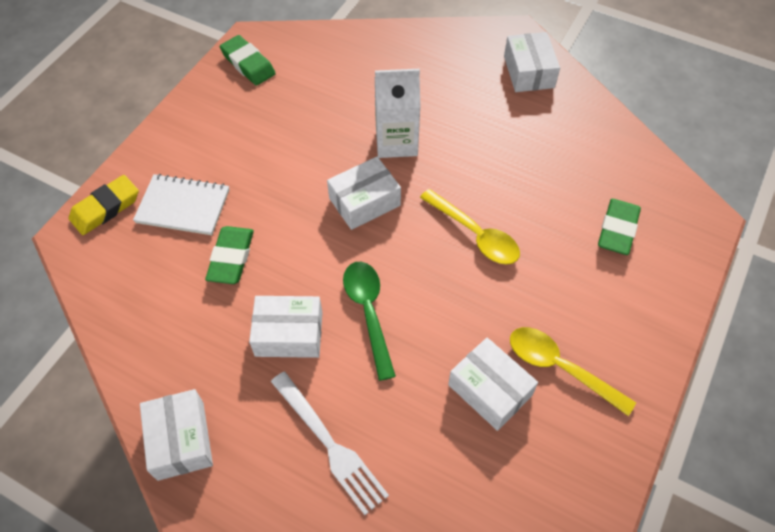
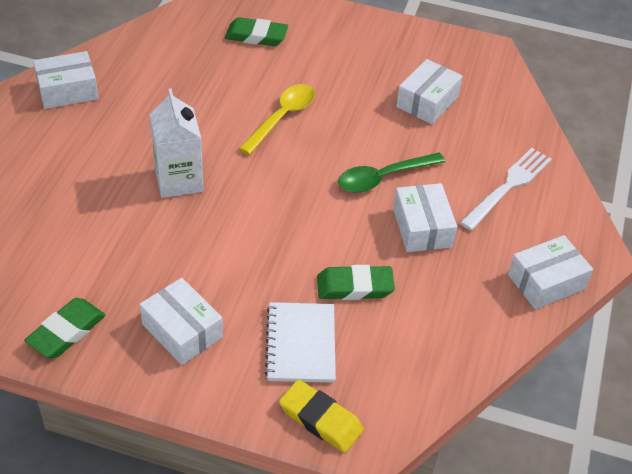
camera: 105 degrees left, 10 degrees down
(364, 202) = (262, 195): white box -> white box (182, 331)
(560, 368) = (395, 66): yellow spoon -> none

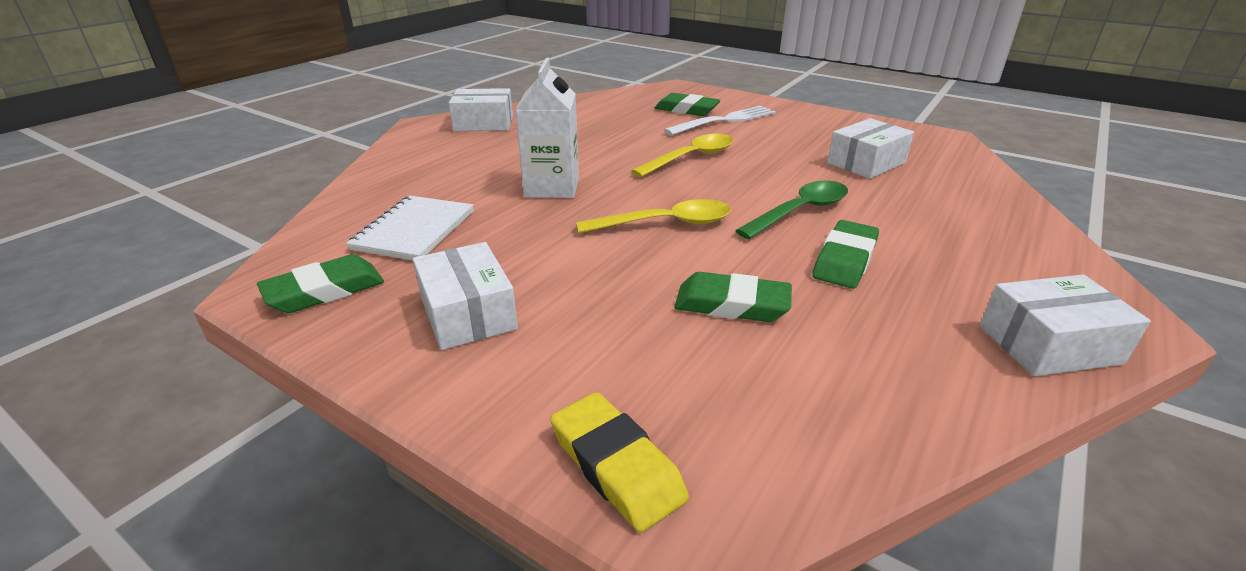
camera: 20 degrees right, 15 degrees down
(286, 211) = (665, 224): none -> yellow spoon
(301, 344) = (627, 355): white notebook -> white notebook (414, 230)
(383, 177) = (799, 211): green spoon -> green spoon turned 150 degrees clockwise
(422, 228) = (845, 260): white box -> green eraser
(508, 186) = (974, 238): white fork -> white fork (724, 121)

